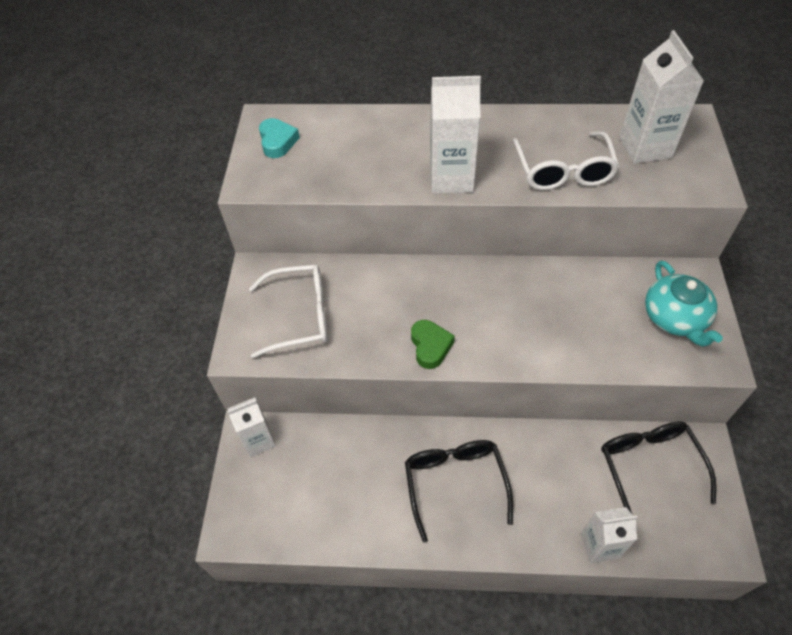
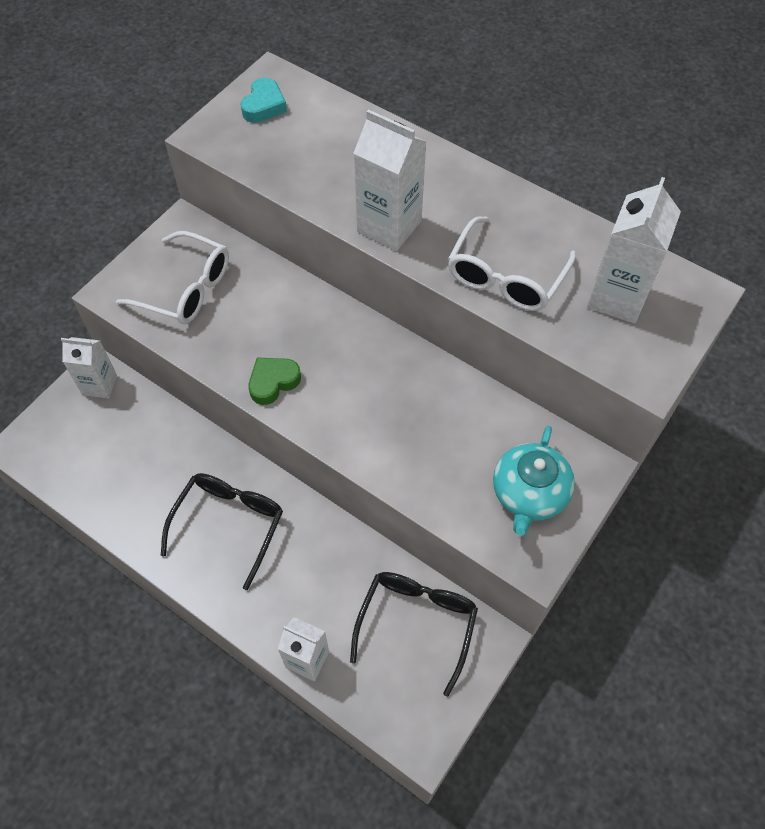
camera: 30 degrees right, 5 degrees up
(430, 346) = (273, 382): green heart -> green heart turned 150 degrees counterclockwise

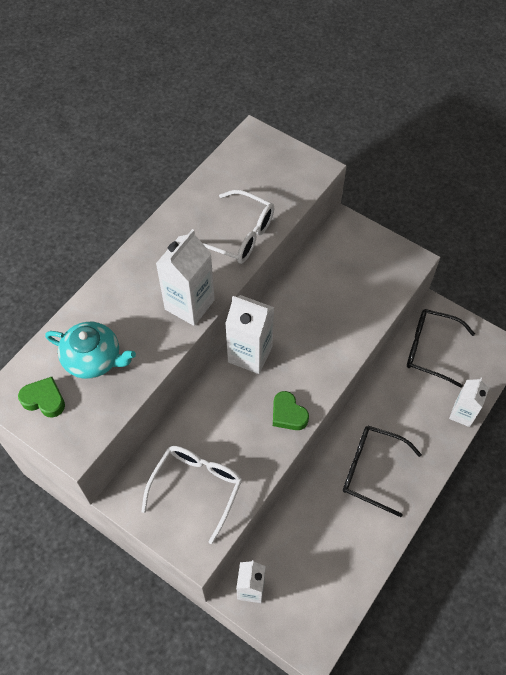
camera: 90 degrees left, 0 degrees up
(264, 106) = (44, 400): turquoise heart -> green heart
(529, 494) = (367, 260): turquoise teapot -> turquoise teapot (93, 359)
(617, 297) = (256, 177): white carton -> white carton (250, 354)

